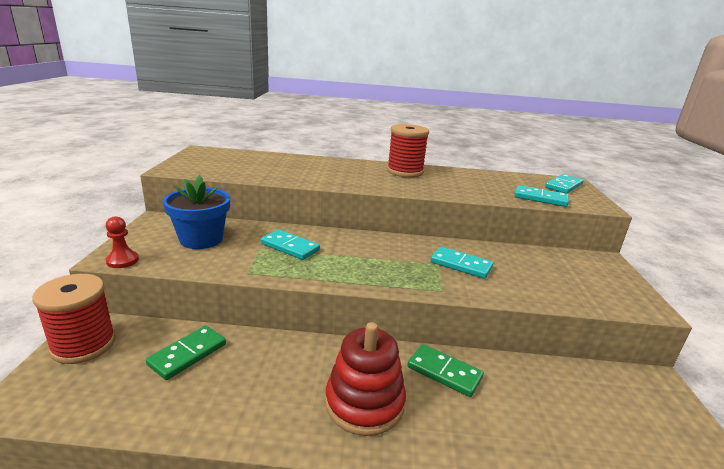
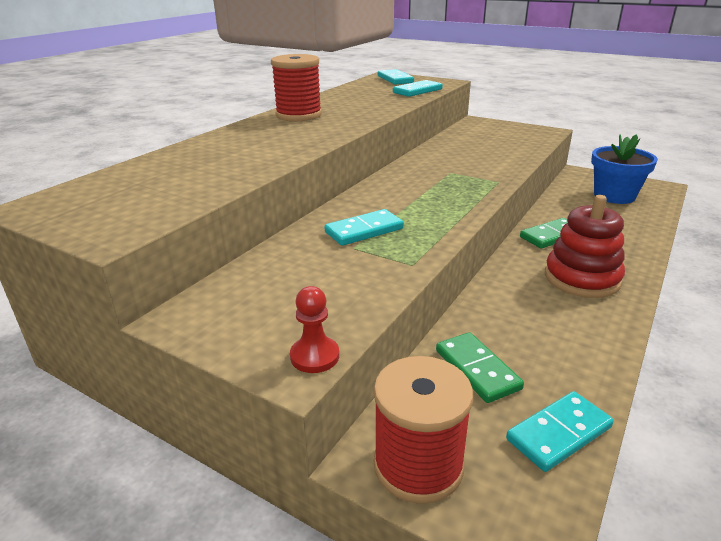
camera: 60 degrees left, 5 degrees up
(201, 239) = (293, 285): blue flower pot -> blue flower pot (614, 196)
(461, 265) = (457, 165): turquoise domino -> turquoise domino (559, 433)

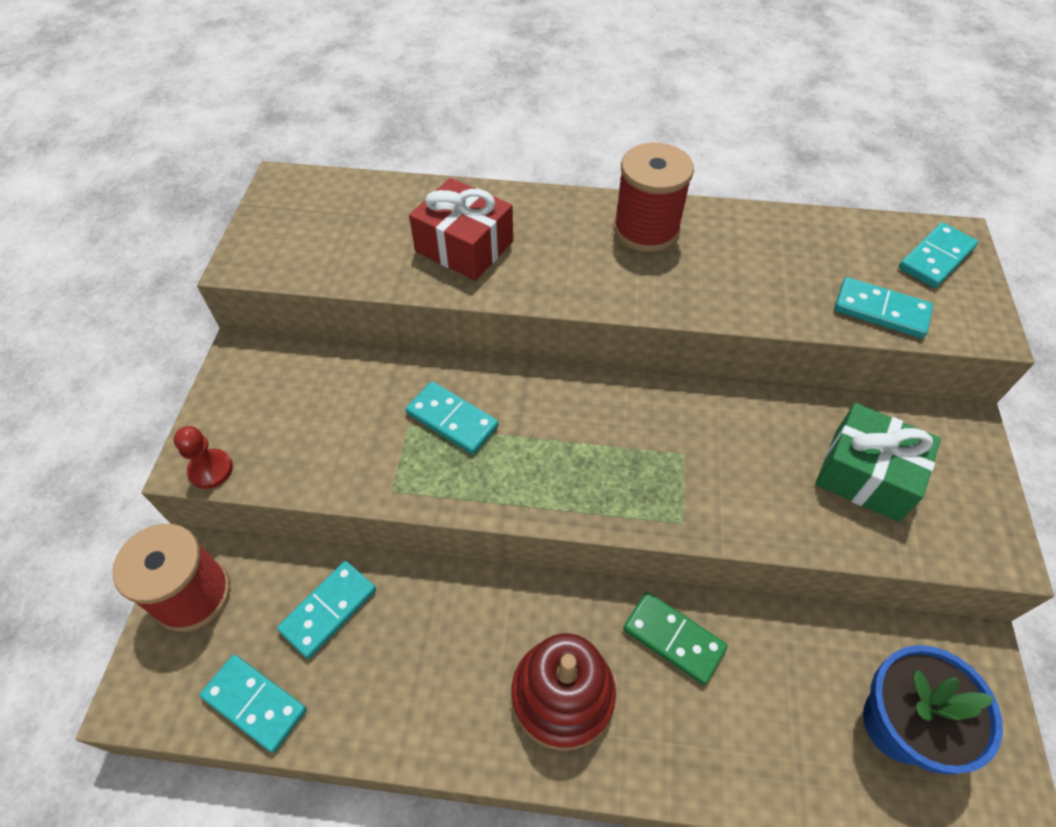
camera: 65 degrees right, 25 degrees up
(238, 156) = (464, 247): none -> red gift
(477, 369) = (328, 610): green domino -> turquoise domino
(492, 141) = (866, 475): none -> green gift

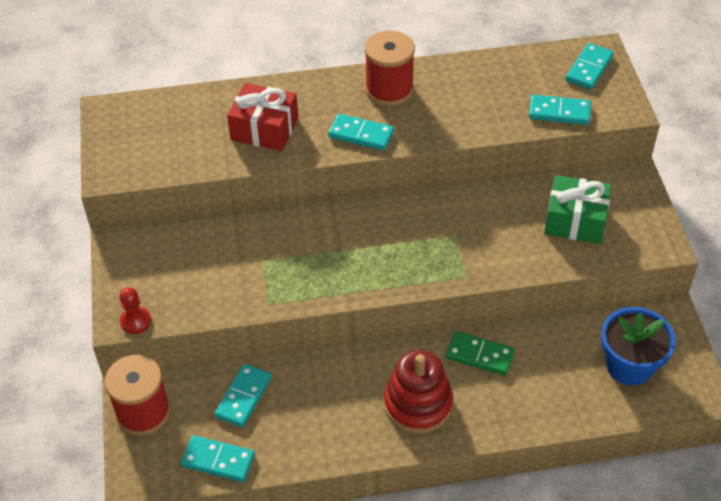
camera: 15 degrees left, 5 degrees down
(452, 420) = (291, 250): turquoise domino -> turquoise domino (361, 134)

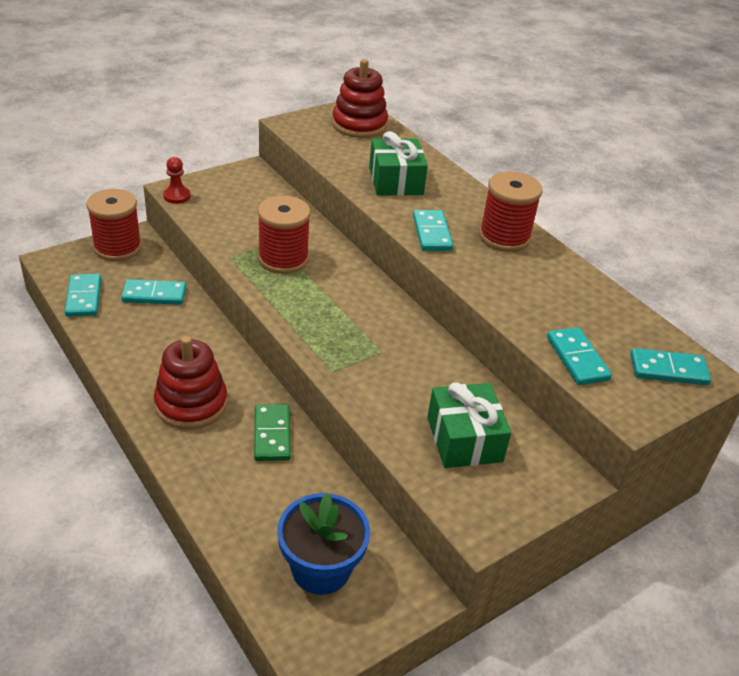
camera: 60 degrees right, 10 degrees down
(144, 120) = (359, 125): none -> red stacking toy
(264, 129) = (395, 181): red gift -> green gift
(293, 263) = (283, 259): none -> red spool

